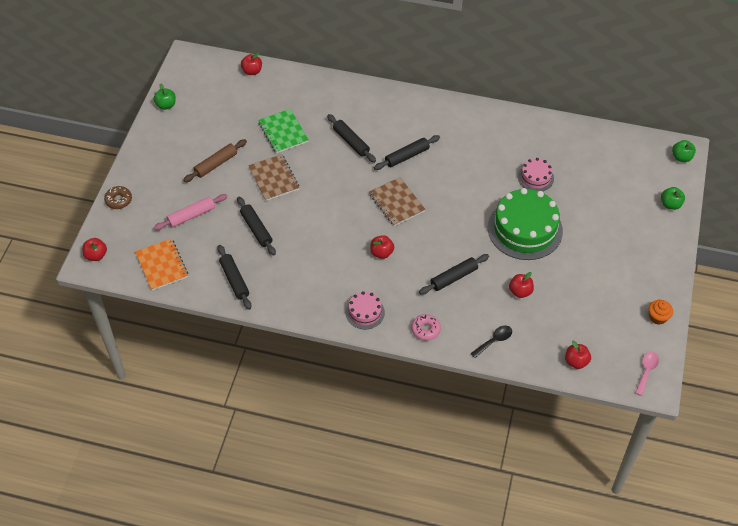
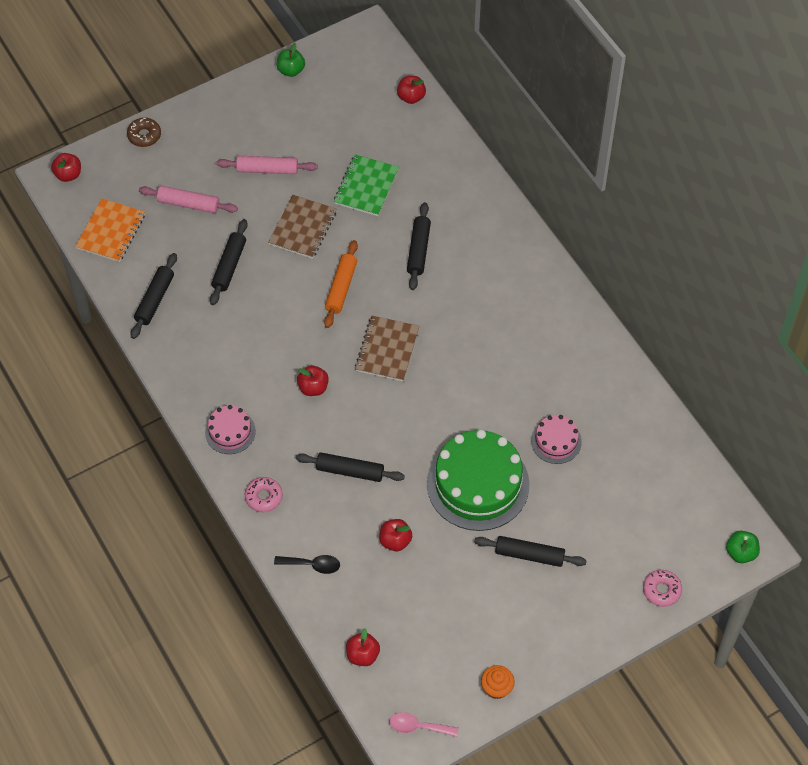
camera: 45 degrees right, 5 degrees up
(216, 164) = (267, 169): brown rolling pin -> pink rolling pin
(333, 192) = (341, 288): none -> orange rolling pin
(407, 156) = (454, 310): black rolling pin -> black rolling pin (529, 555)
(646, 371) = (418, 727): pink spoon -> pink spoon turned 150 degrees counterclockwise
(670, 204) = (661, 590): green apple -> pink donut

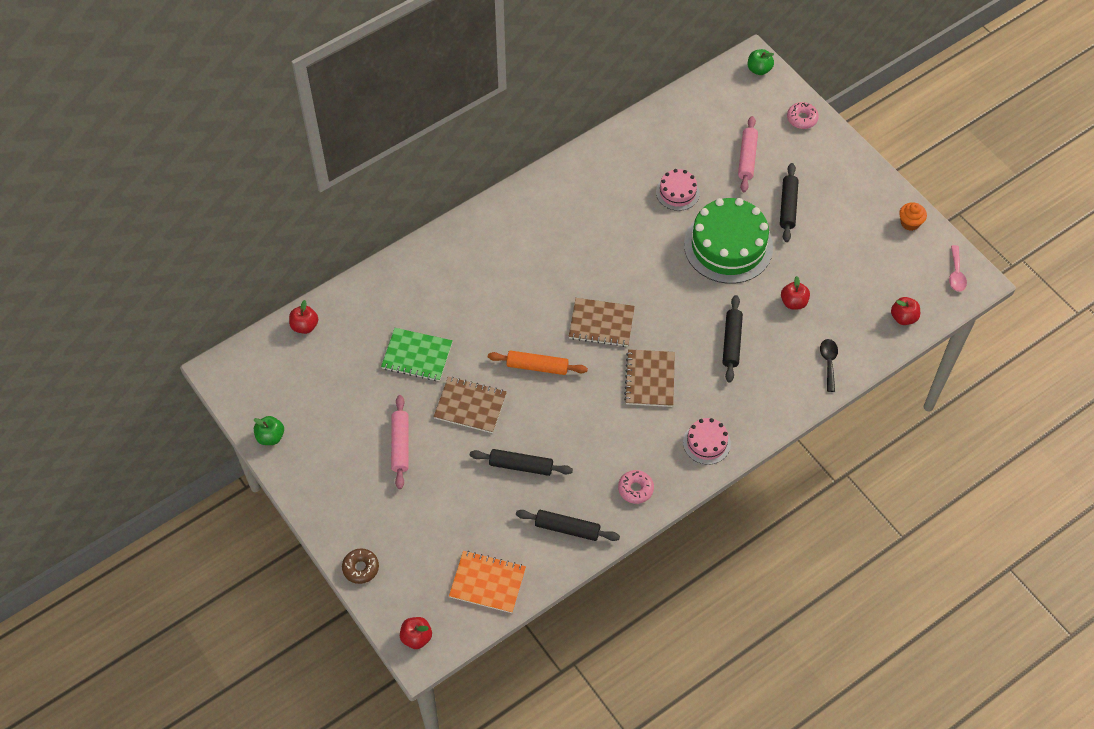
camera: 95 degrees left, 0 degrees up
(188, 204) = (447, 513): pink rolling pin -> pink rolling pin (747, 158)
(264, 497) = (769, 407): pink donut -> pink donut (635, 489)
(313, 388) = (650, 379): red apple -> brown notebook
(418, 250) = (489, 307): black rolling pin -> none

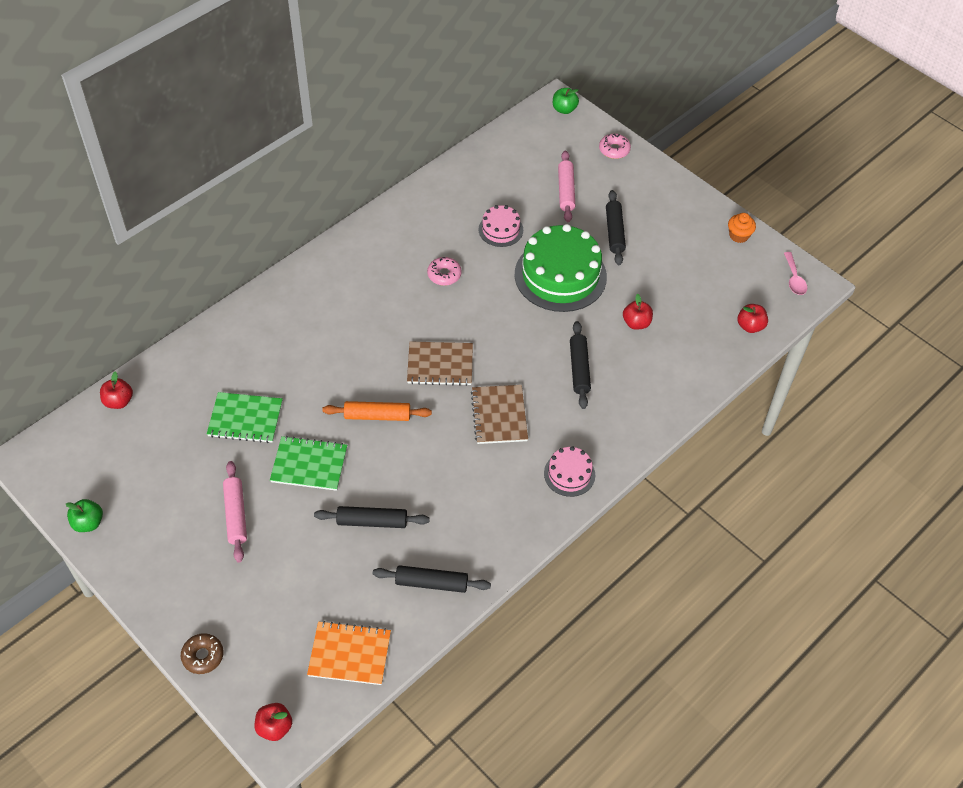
camera: 10 degrees left, 5 degrees down
(470, 406) = (309, 465): brown notebook -> green notebook
(635, 489) = (500, 531): pink donut -> pink donut (444, 275)
(828, 362) = (682, 378): black spoon -> none

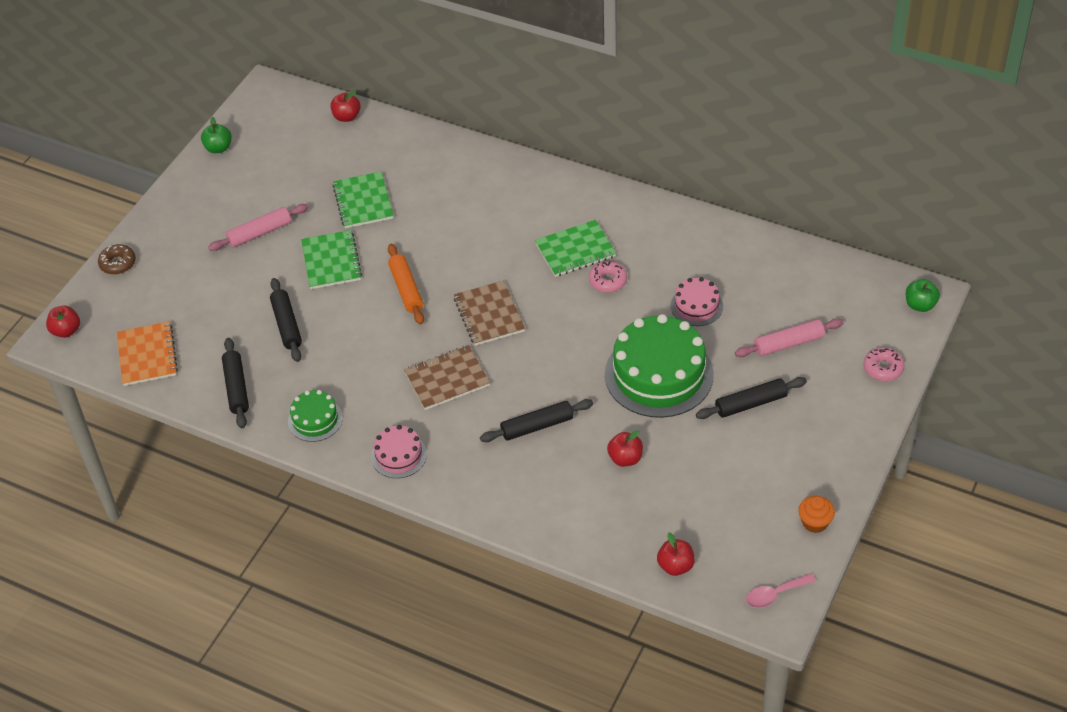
camera: 75 degrees right, 5 degrees down
(397, 284) = (575, 250): none -> green notebook
(500, 527) = (315, 419): none -> green cake

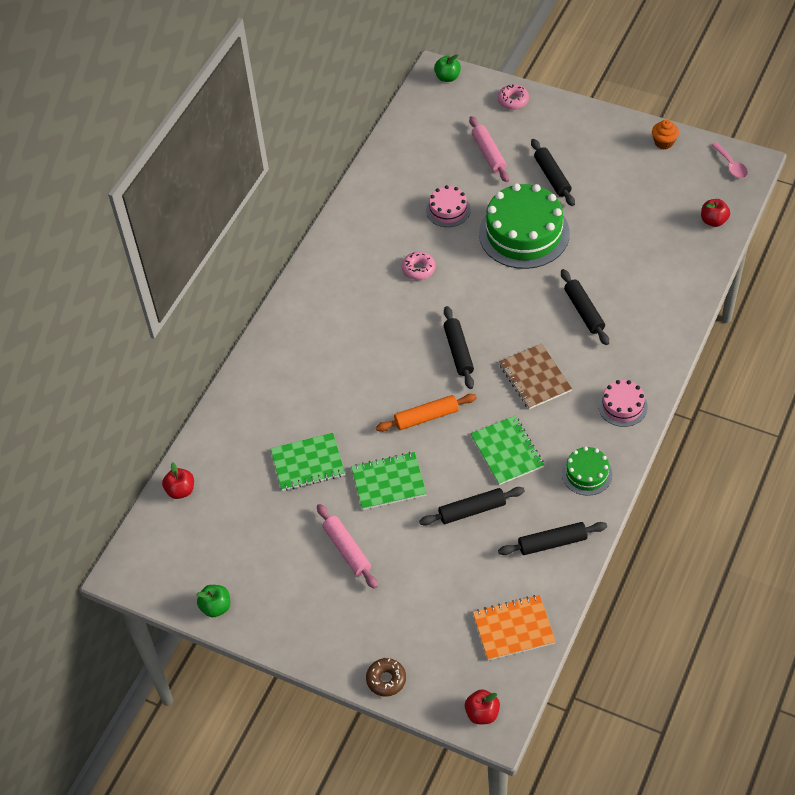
camera: 90 degrees left, 5 degrees up
(489, 315) = (458, 352): brown notebook -> black rolling pin
(575, 250) = (380, 293): green notebook -> green notebook (507, 451)
(625, 458) = (613, 253): red apple -> none

